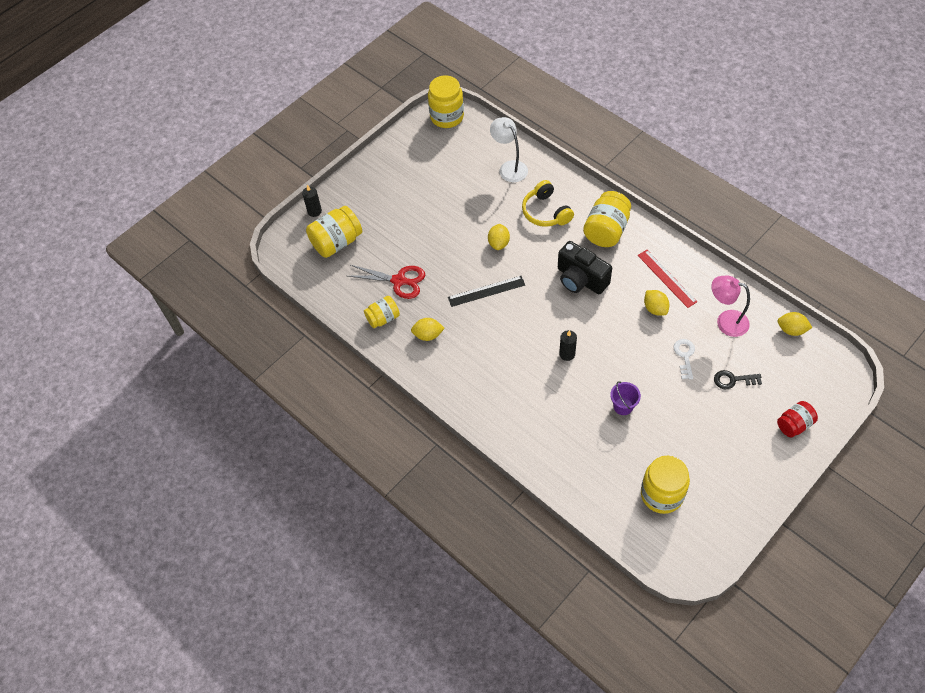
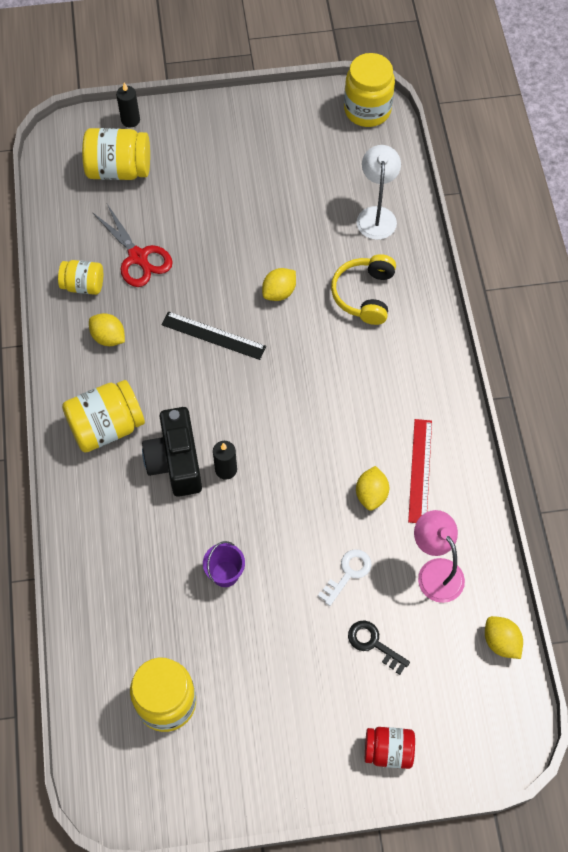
camera: 35 degrees right, 5 degrees up
(580, 279) = (324, 399): black camera -> black camera (176, 462)
(606, 230) = (409, 365): yellow jar -> yellow jar (106, 427)

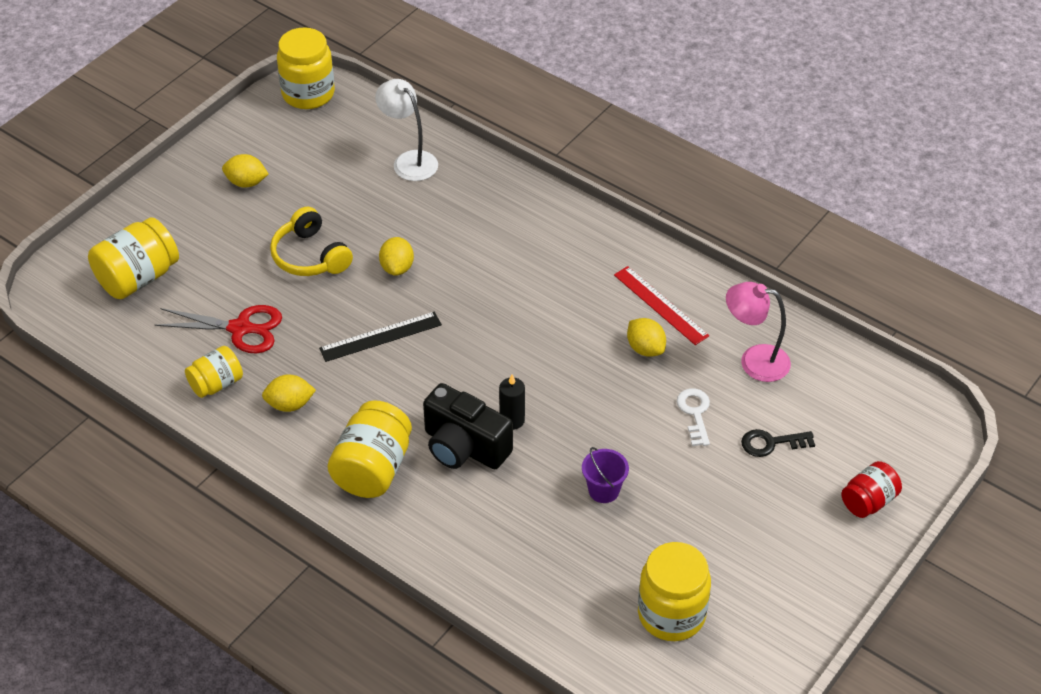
camera: 45 degrees left, 15 degrees down
(130, 120) = (101, 235): black candle -> none
(364, 294) = (469, 220): yellow headphones -> yellow headphones (310, 256)
(501, 642) = (854, 368): yellow lemon -> yellow lemon (246, 182)

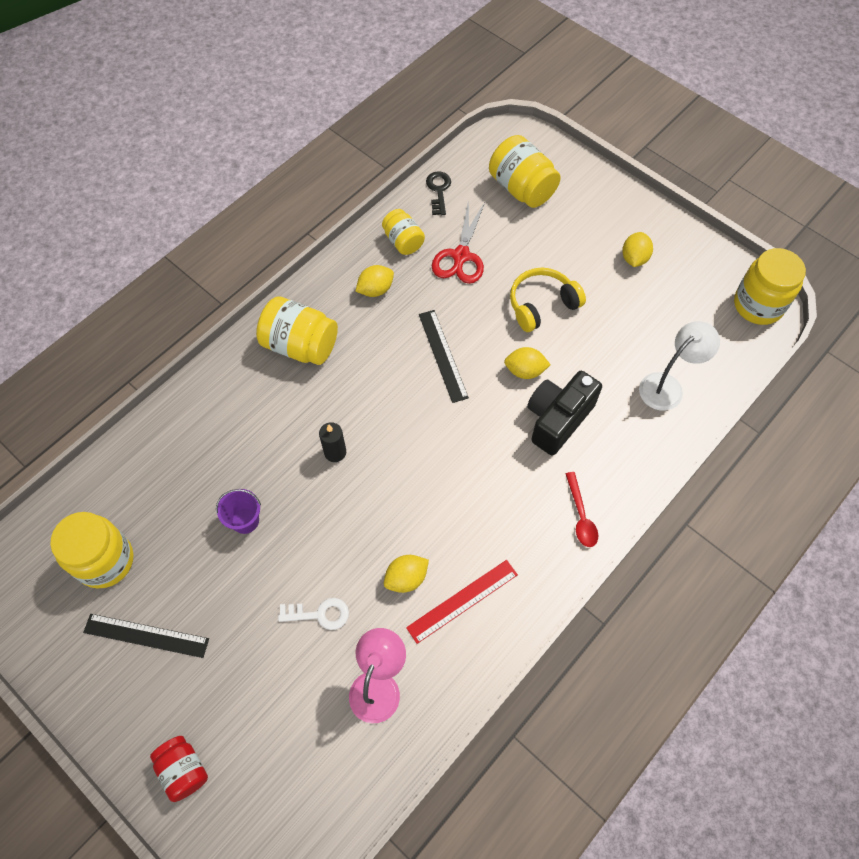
camera: 95 degrees right, 15 degrees up
(290, 404) = (375, 290): yellow lemon -> yellow lemon turned 60 degrees clockwise
(464, 447) = (311, 413): black camera -> black camera (557, 419)
(560, 223) = (581, 516): none -> red spoon
(746, 558) = (146, 635): none -> black ruler
(771, 443) = (272, 683): black key -> black key (438, 190)

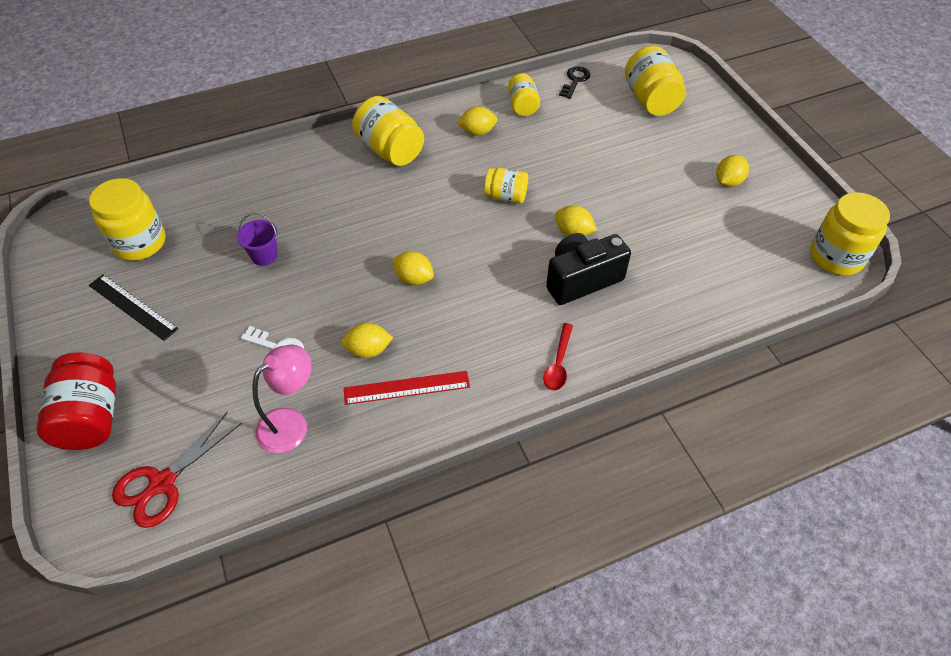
camera: 25 degrees right, 10 degrees down
(184, 770) = (91, 417): red jar -> red jar, size x1.63
(335, 452) = (369, 234): black candle -> none
(405, 483) = (414, 278): none -> yellow lemon
(443, 355) = (506, 196): black ruler -> yellow jar
(460, 257) = (566, 132): red scissors -> red scissors (161, 484)
(542, 305) = (618, 189): yellow headphones -> none
(667, 386) = (705, 290): white lamp -> none

